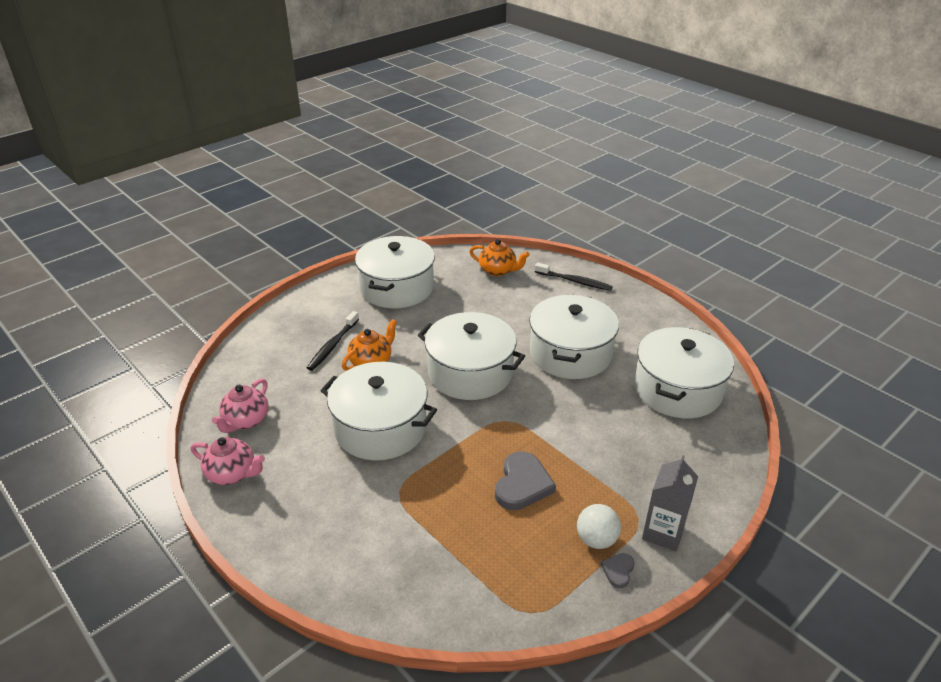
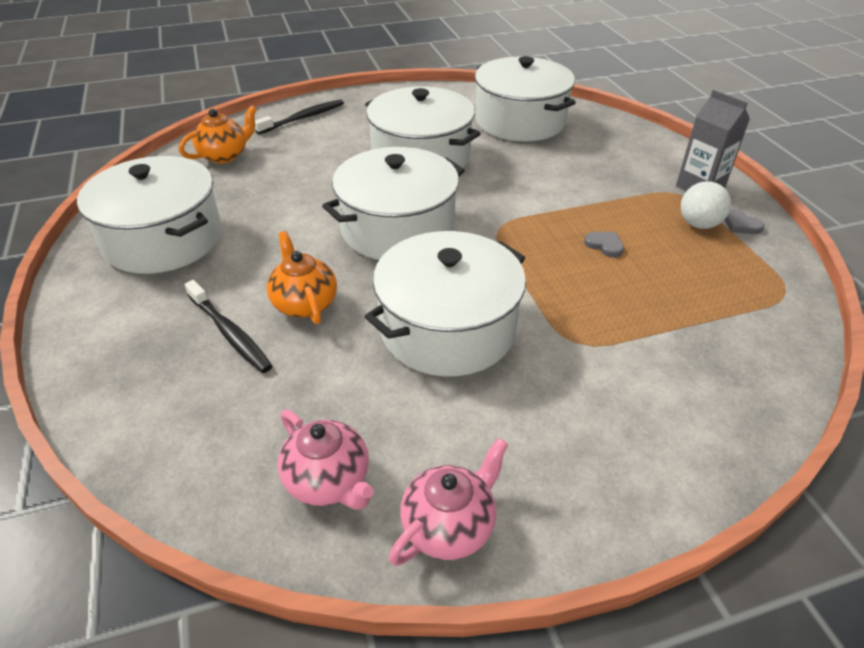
camera: 65 degrees left, 5 degrees up
(522, 484) = (604, 245): grey heart -> grey heart, size x0.50

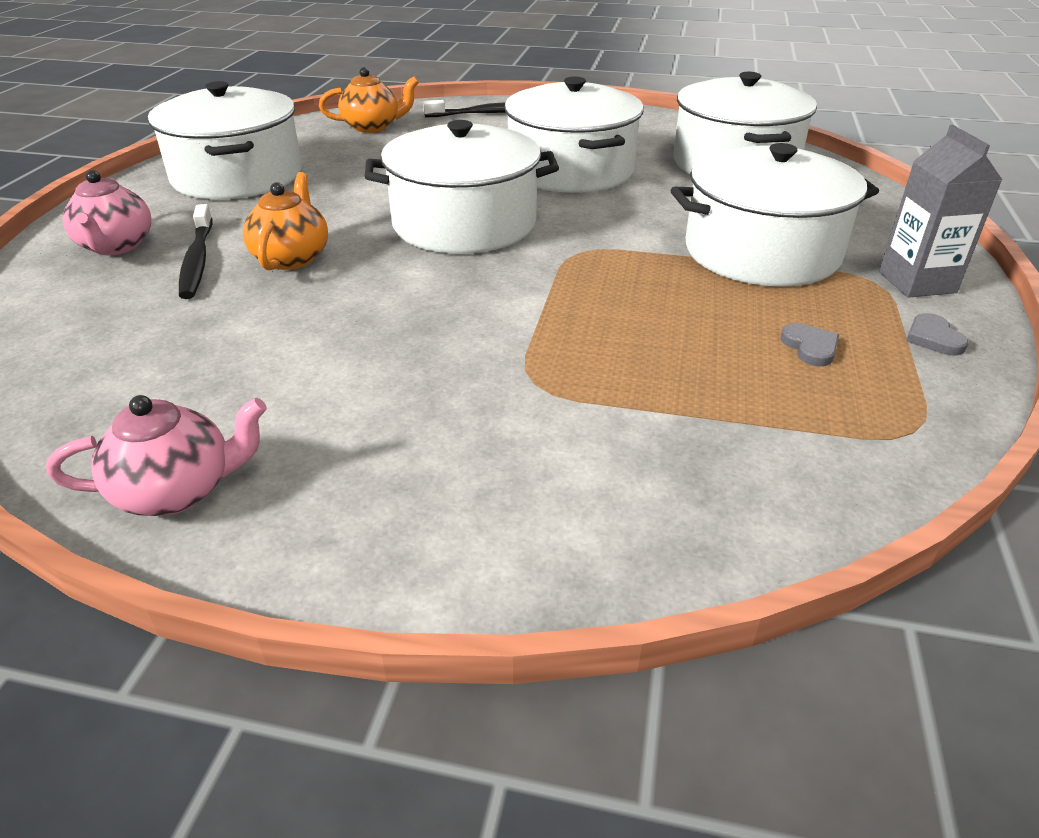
camera: 30 degrees right, 5 degrees down
(329, 481) = (123, 404): pink teapot -> pink teapot (116, 246)
(447, 328) = (403, 322): white pot -> white pot (761, 251)
(604, 245) = (694, 304): grey heart -> grey heart (810, 347)
(698, 224) = (863, 319): white ball -> none

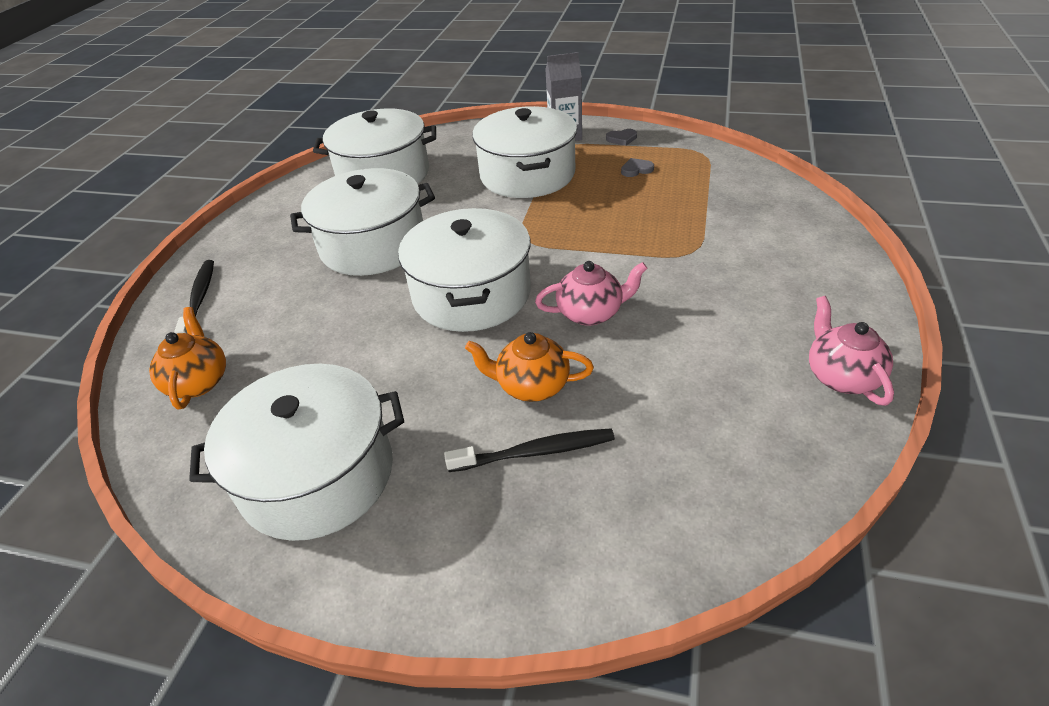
camera: 85 degrees left, 5 degrees up
(116, 246) = (501, 534): pink teapot -> pink teapot (591, 313)

